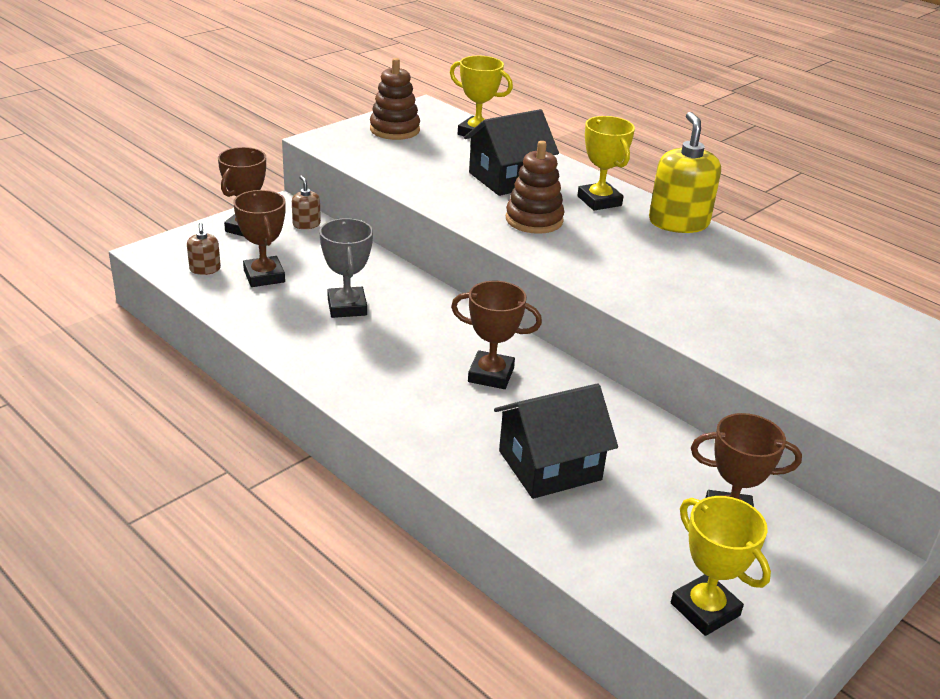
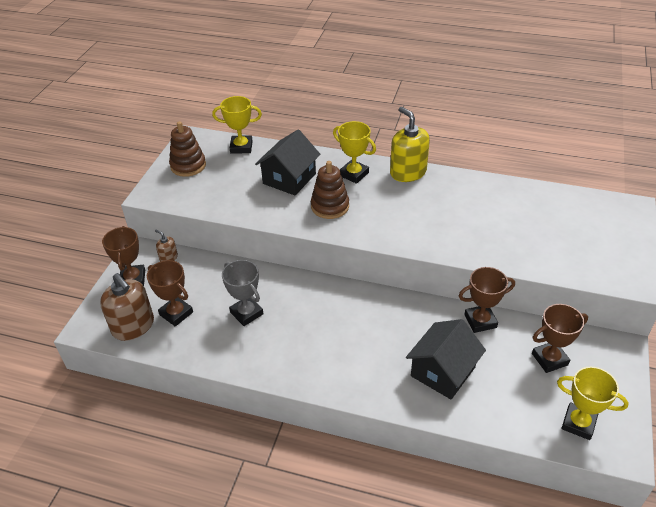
camera: 25 degrees left, 10 degrees up
(205, 269) = (133, 326): brown soap dispenser -> brown soap dispenser, size x2.04
(491, 375) = (366, 323): brown trophy -> brown trophy (480, 321)

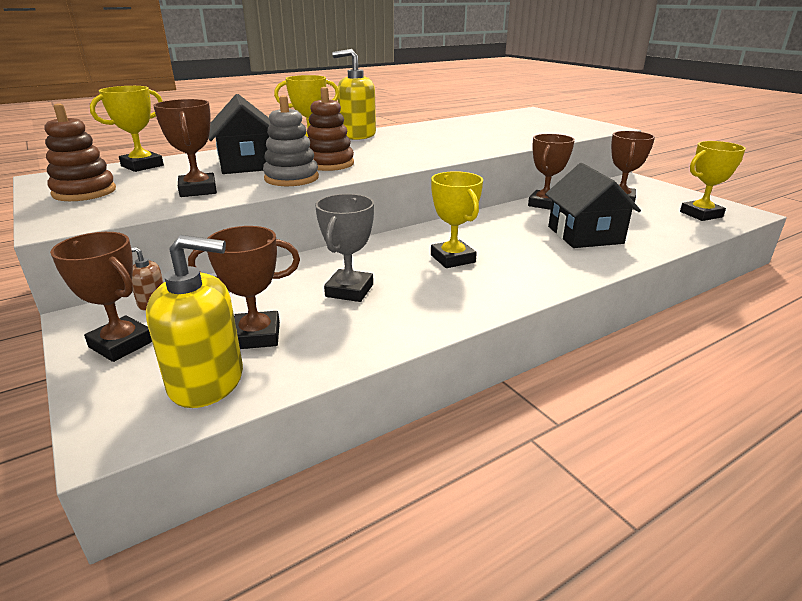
camera: 50 degrees left, 15 degrees down
(133, 326) = (207, 381): brown soap dispenser -> yellow soap dispenser
(231, 196) = (198, 190): none -> brown trophy
(246, 313) = (349, 290): grey trophy -> grey trophy turned 75 degrees counterclockwise
(287, 212) = (291, 178): none -> grey stacking toy
(329, 328) = (452, 259): none -> yellow trophy

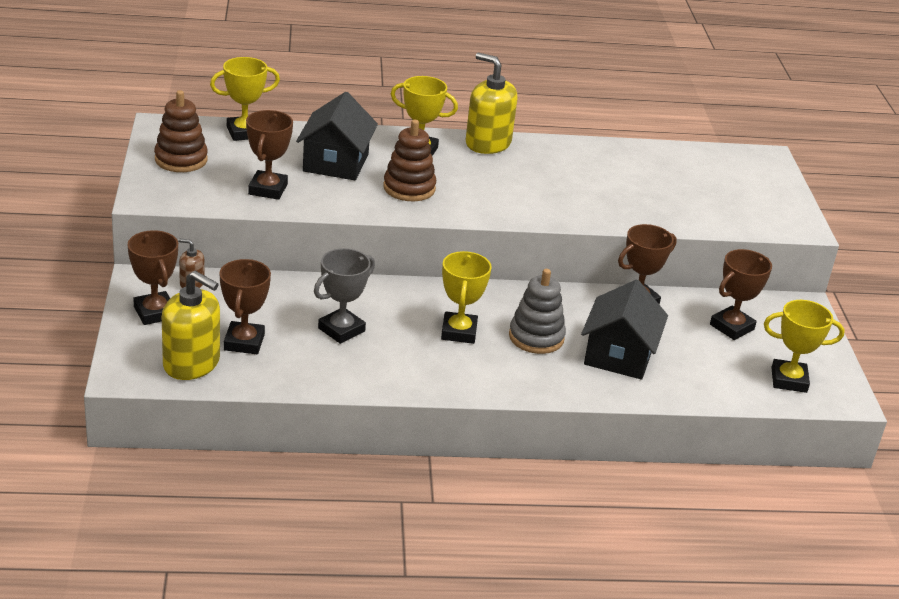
camera: 25 degrees right, 5 degrees up
(256, 336) = (244, 342): brown trophy -> brown trophy turned 75 degrees clockwise
(291, 178) = (356, 199): grey stacking toy -> grey stacking toy (536, 337)

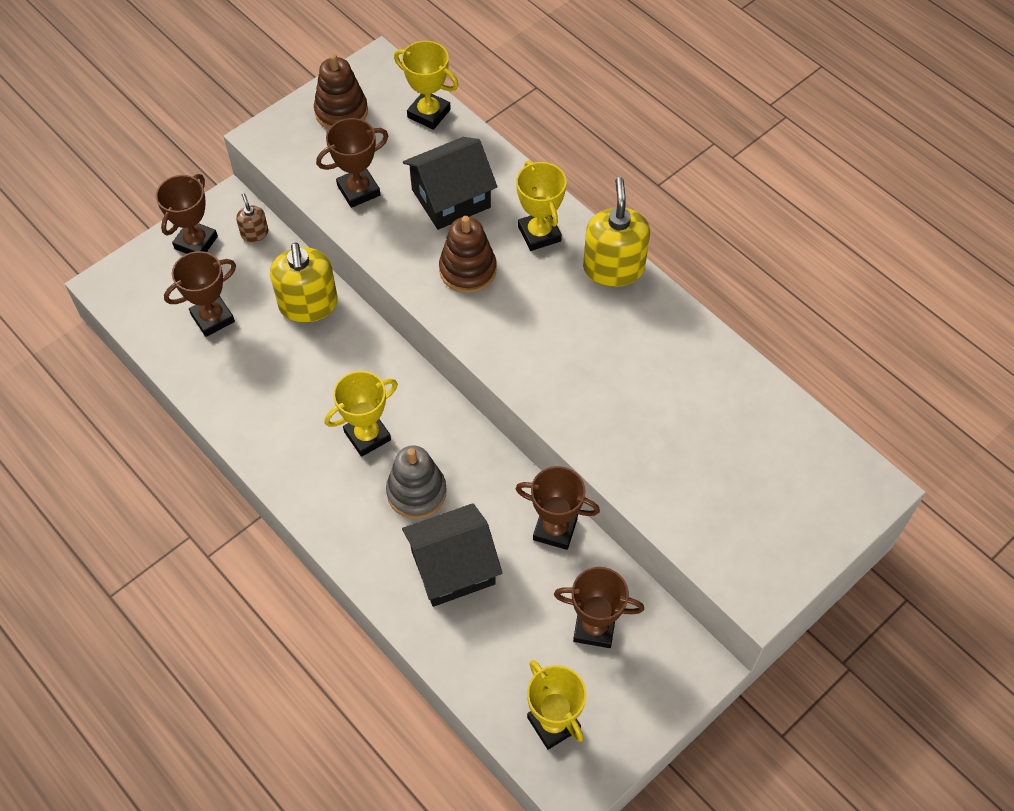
camera: 55 degrees right, 25 degrees up
(192, 363) = (156, 309): yellow soap dispenser -> yellow soap dispenser (308, 304)
(341, 330) = (290, 361): grey trophy -> none

